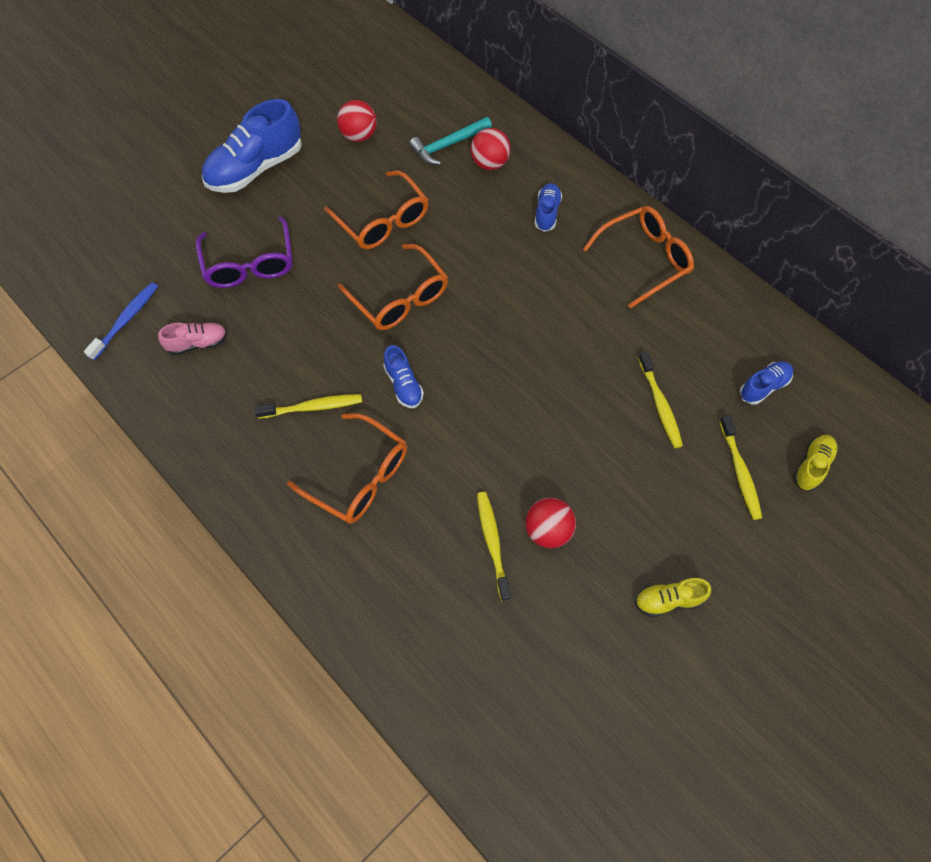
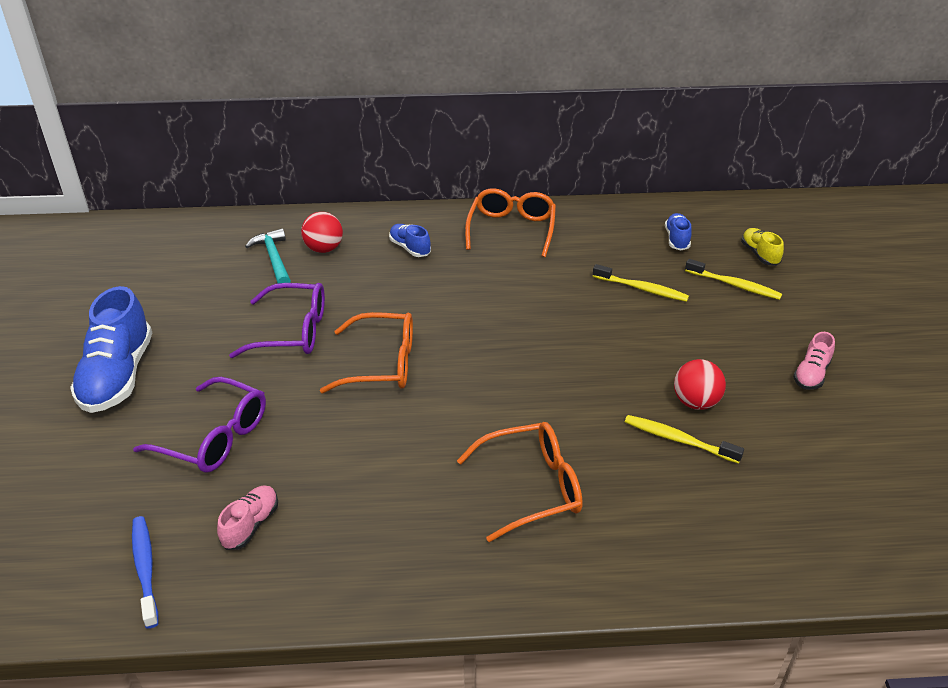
camera: 50 degrees left, 25 degrees down
(313, 407) = (424, 479): yellow toothbrush -> none
(359, 135) = (187, 298): red ball -> none
(382, 220) = (291, 331): orange glasses -> purple glasses
(403, 385) = (470, 408): blue shoe -> none
(448, 145) = (274, 259): turquoise hammer -> turquoise hammer turned 150 degrees clockwise
(668, 600) = (811, 374): yellow shoe -> pink shoe

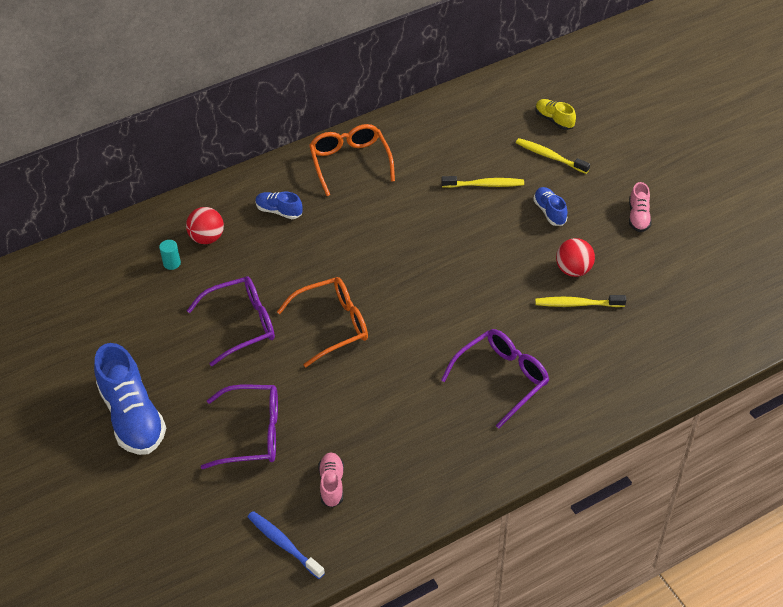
camera: 25 degrees left, 10 degrees up
(274, 259) = (172, 263): turquoise hammer -> turquoise cylinder
(530, 488) = (501, 379): orange glasses -> purple glasses
(677, 239) = (485, 127): blue shoe -> blue shoe (549, 212)
(734, 285) = (550, 156): yellow toothbrush -> yellow toothbrush turned 150 degrees counterclockwise

